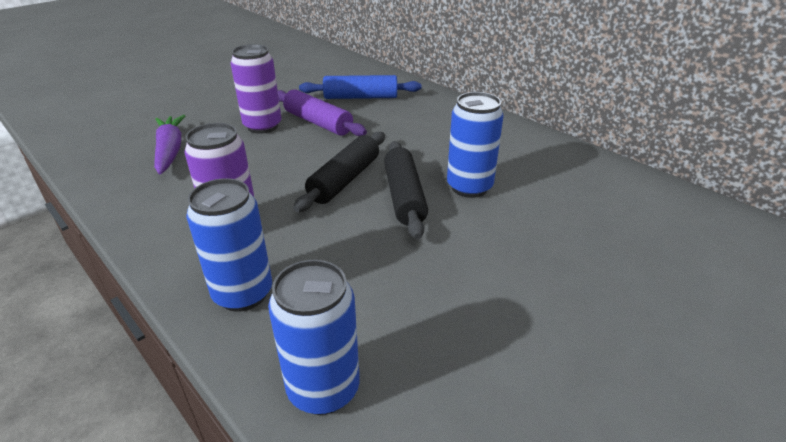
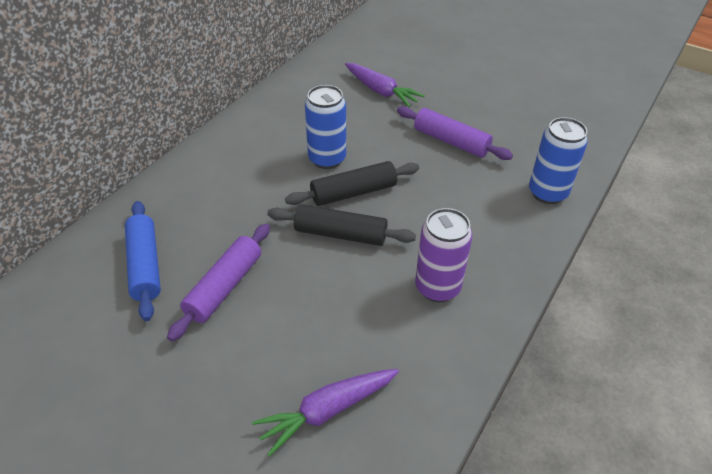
camera: 105 degrees left, 10 degrees up
(243, 294) = (504, 251): blue can -> none
(262, 126) = (242, 339): purple can -> none
(488, 303) = (451, 141): none -> purple rolling pin
(629, 255) = (381, 91): none -> purple carrot

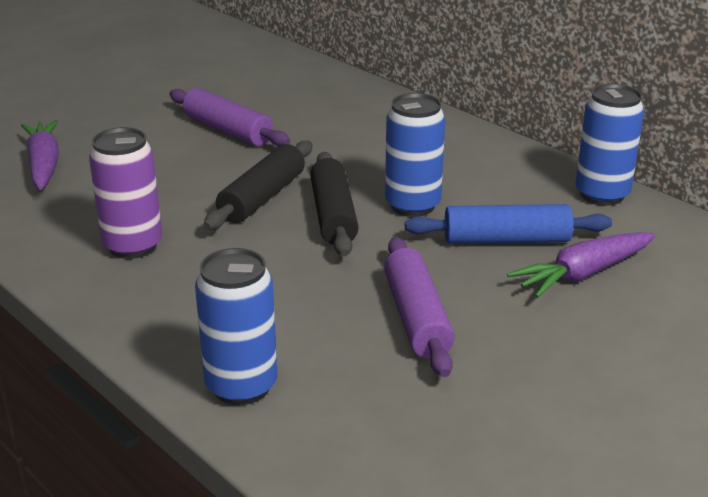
camera: 105 degrees right, 15 degrees down
(145, 265) = (283, 98): blue rolling pin -> blue rolling pin (506, 240)
(288, 88) = (602, 194): none -> blue can
(451, 141) = (417, 318): purple rolling pin -> purple rolling pin turned 60 degrees counterclockwise

